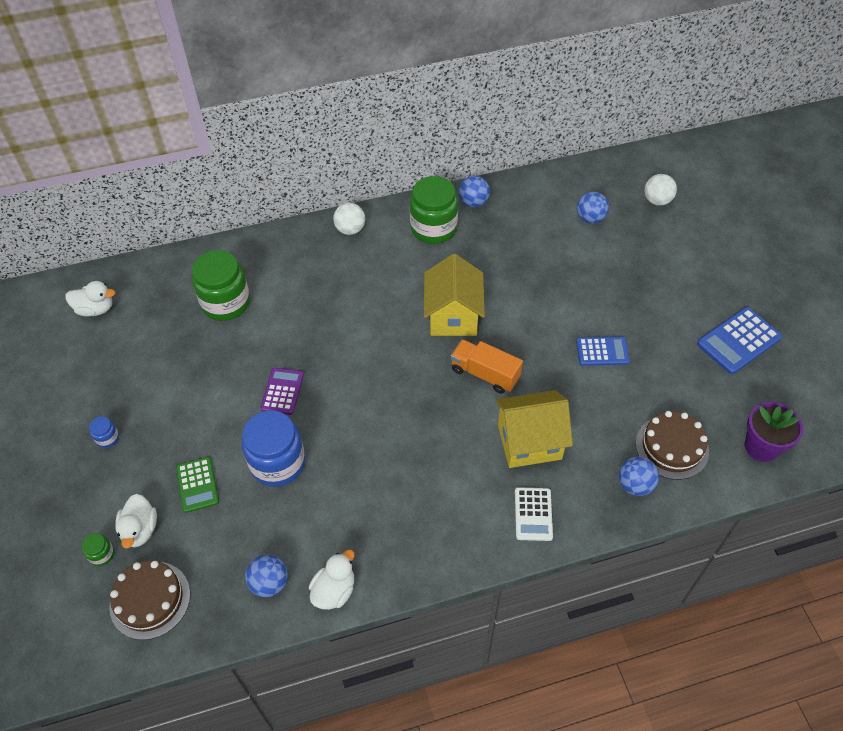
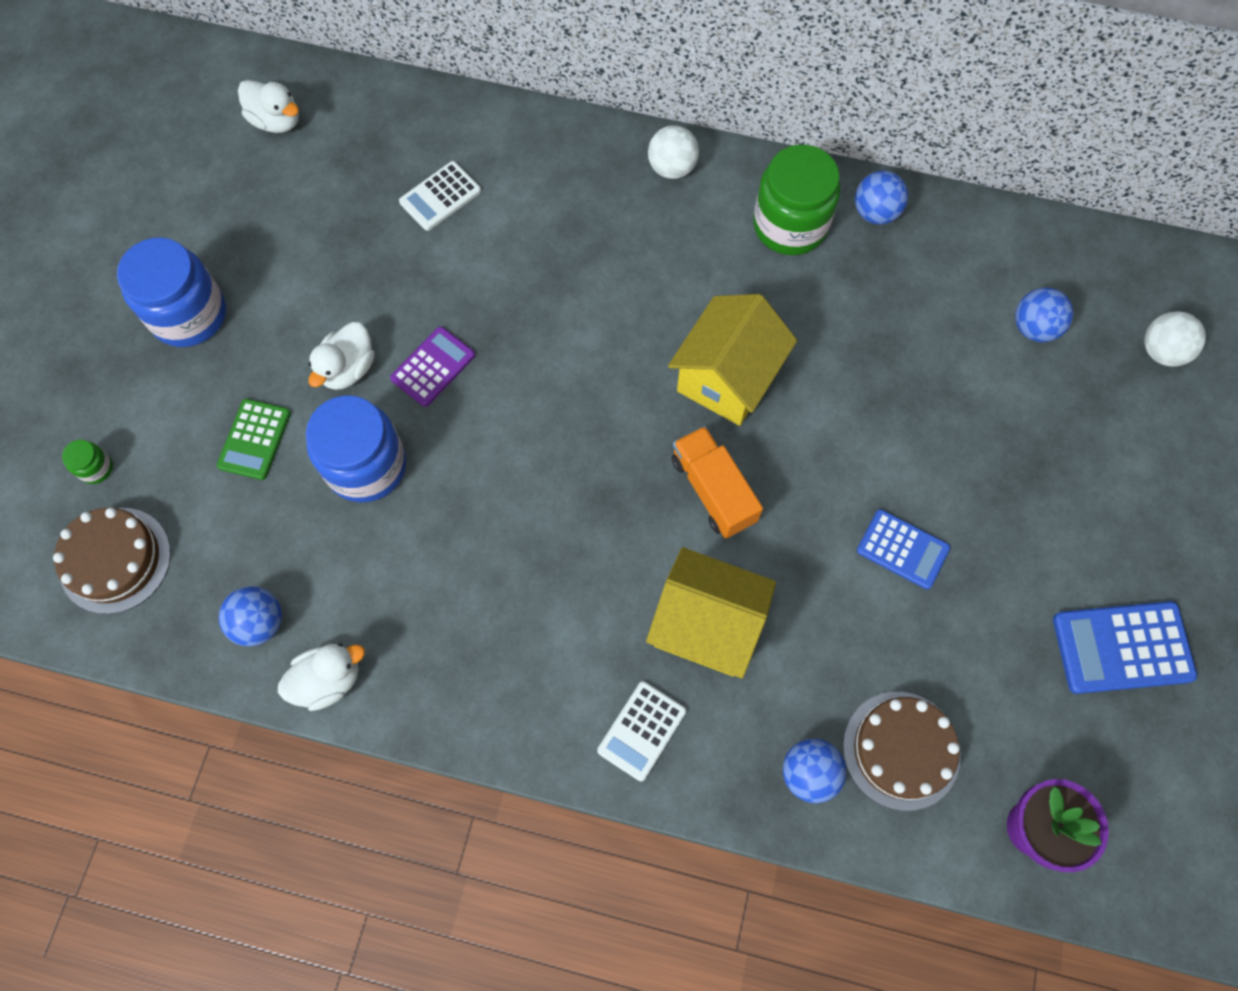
camera: 30 degrees right, 15 degrees up
(107, 438) = (189, 314): blue jar -> blue jar, size x2.34
(140, 530) = (156, 461): white duck -> white duck (348, 369)
(226, 303) = (440, 196): green jar -> white calculator

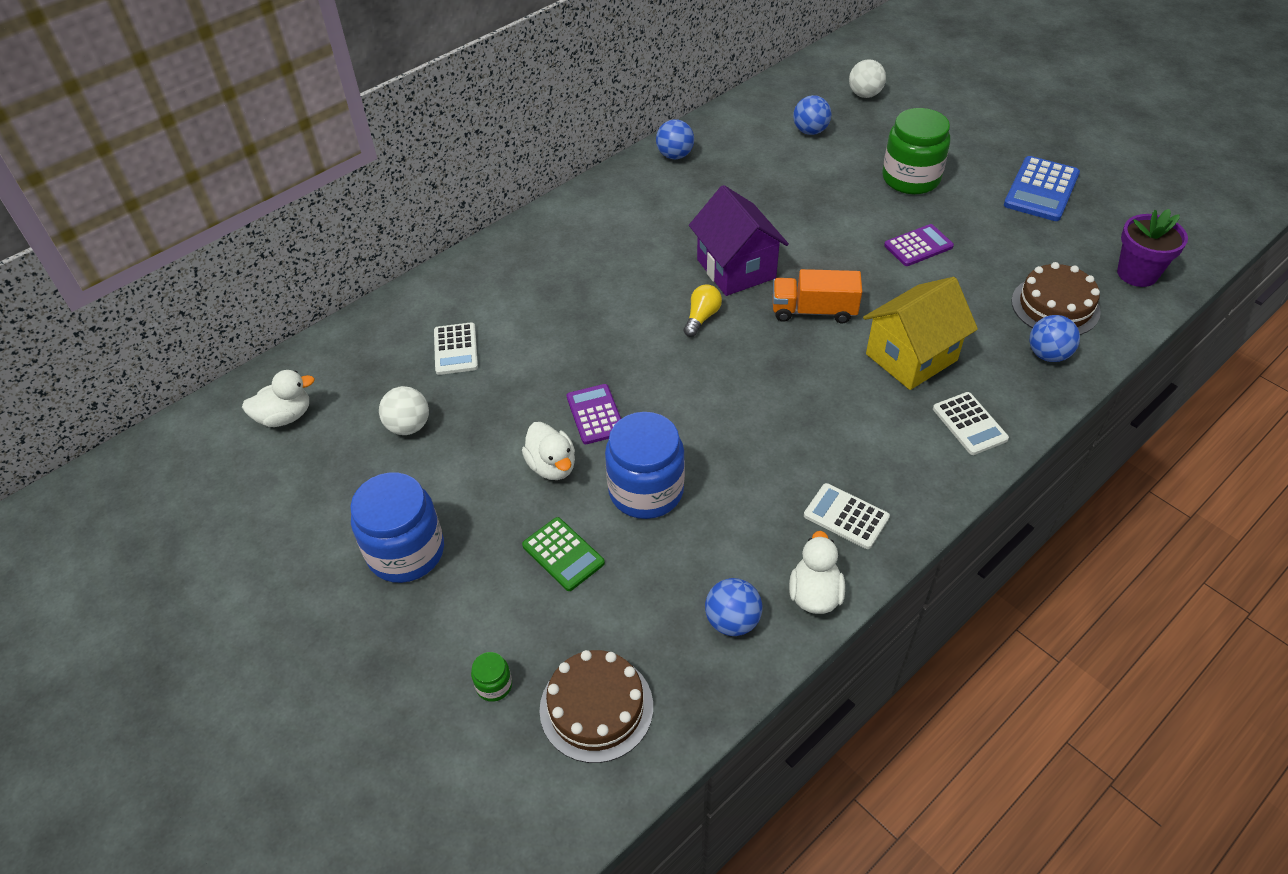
camera: 55 degrees left, 20 degrees down
(439, 664) = (846, 516): none -> white calculator
(628, 386) = (701, 317): none -> yellow light bulb
(672, 168) = (553, 225): white ball -> white ball (408, 426)
(727, 378) = (736, 269): yellow house -> purple house
(790, 225) = (649, 193): green jar -> green jar (911, 178)
(902, 549) = (918, 246): blue calculator -> purple calculator

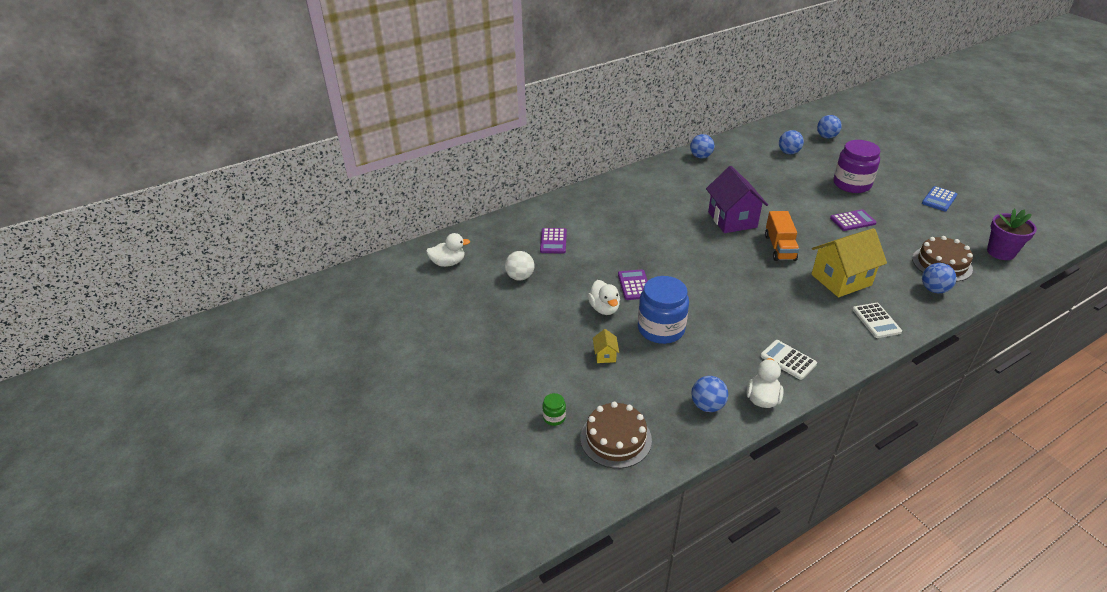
camera: 10 degrees right, 10 degrees down
(406, 551) = (510, 340): blue jar -> none
(455, 349) = (553, 241): white calculator -> purple calculator
(563, 554) = (605, 355): green calculator -> yellow house
(701, 317) = (707, 242): yellow light bulb -> none
(813, 311) = (779, 247): orange truck -> orange truck turned 105 degrees counterclockwise
(864, 94) = (826, 137): white ball -> blue ball
(911, 178) = (851, 184): green jar -> purple jar
(1041, 190) = (939, 199): blue calculator -> blue calculator, size x0.66

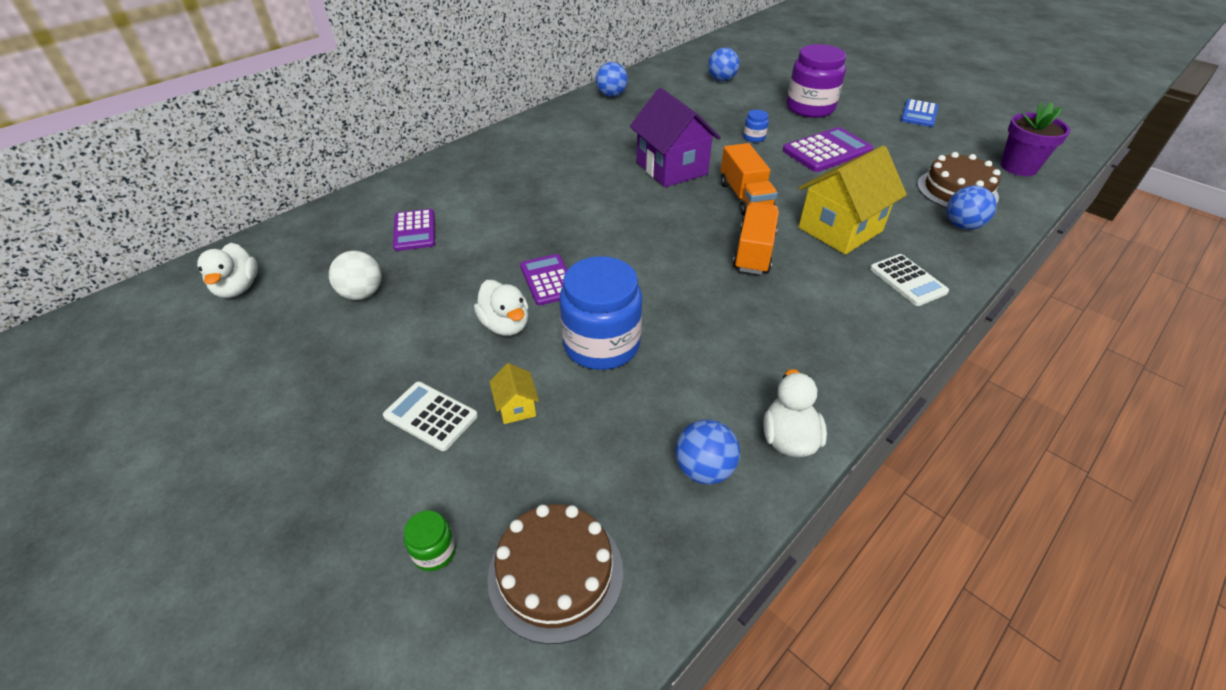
camera: 15 degrees left, 5 degrees up
(448, 263) = (238, 288): white duck -> white duck turned 105 degrees clockwise
(774, 286) = (754, 252): none -> orange truck
(788, 360) = (807, 363): white calculator -> white calculator (431, 416)
(800, 203) = (754, 137): none -> blue jar
(826, 137) = (761, 58): blue ball -> none
(852, 221) = (827, 151): purple calculator -> purple calculator, size x1.51

